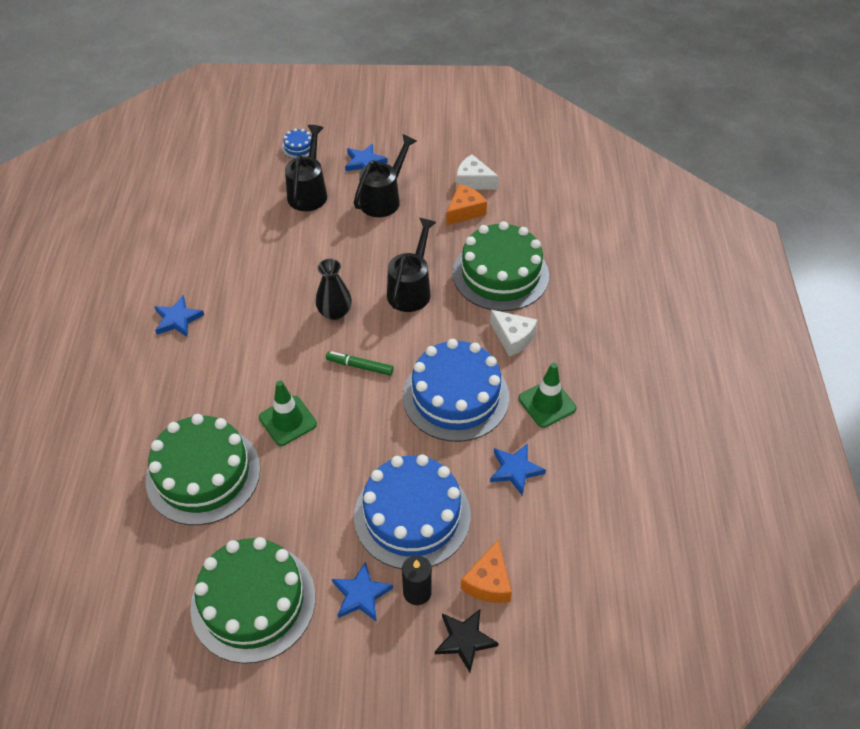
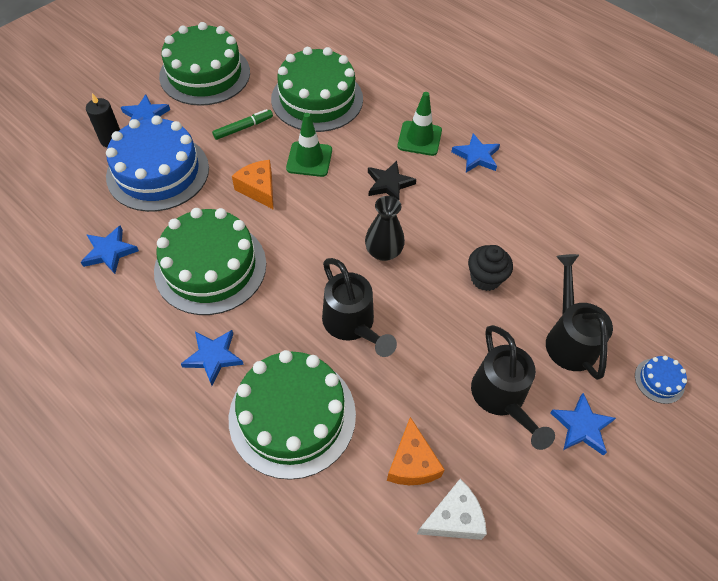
camera: 130 degrees right, 5 degrees up
(301, 250) = (485, 278): none -> black cupcake
(309, 192) = (569, 338): black watering can -> black watering can turned 150 degrees counterclockwise
(359, 366) = (309, 229): green marker -> green marker (243, 128)
(455, 396) = (210, 267): blue cake -> green cake
(464, 640) = (57, 140): black star -> black star (389, 184)
(488, 582) = (68, 175): orange cheese -> orange cheese (259, 189)
(513, 338) = (213, 357): white cheese -> blue star
(547, 403) = (128, 322): green traffic cone -> green traffic cone (419, 138)

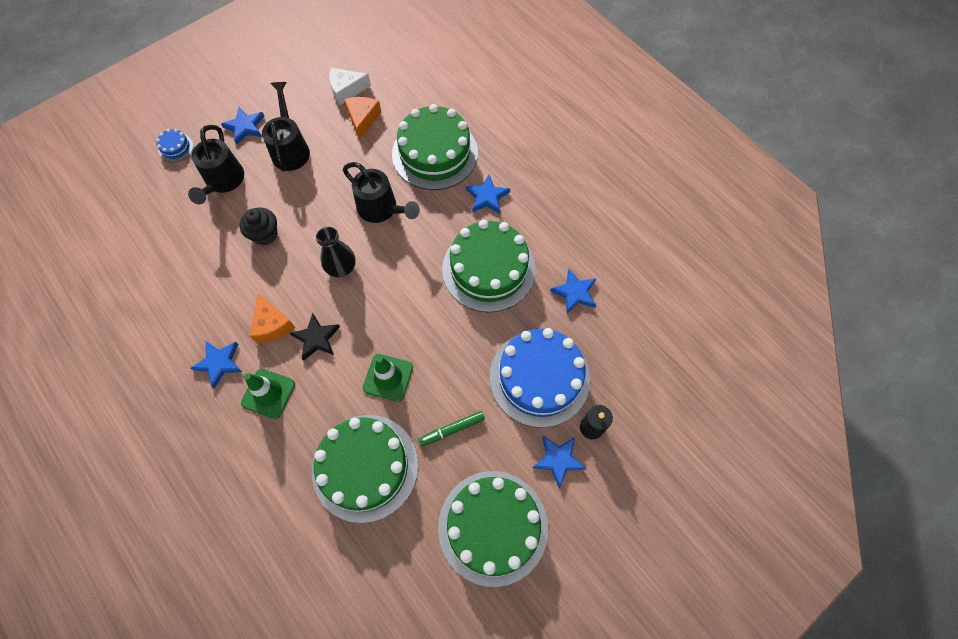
camera: 170 degrees left, 10 degrees up
(259, 189) = (442, 346): orange cheese -> orange cheese (272, 325)
(352, 324) = (381, 209): black watering can -> black watering can turned 150 degrees clockwise

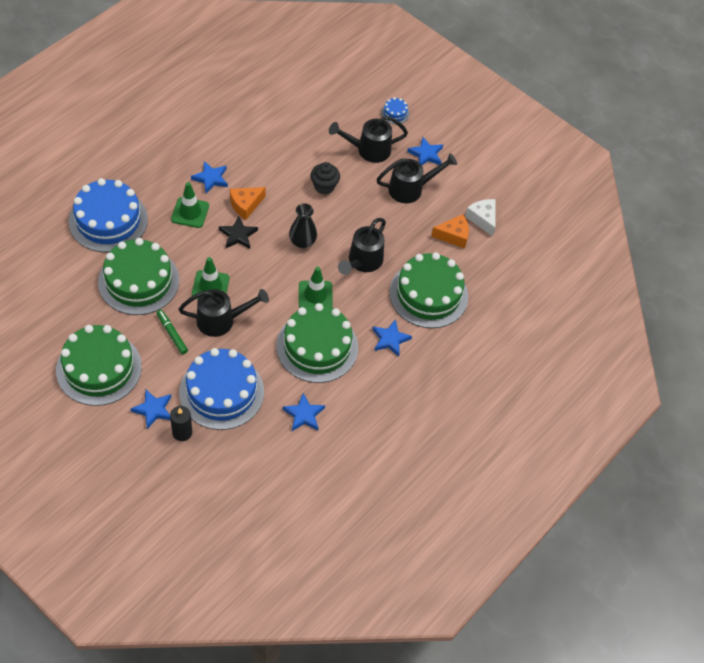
camera: 75 degrees right, 10 degrees down
(257, 504) = (108, 220): none -> blue cake
(419, 263) = (315, 295): none -> green traffic cone
(440, 369) = (221, 320): none -> black watering can

